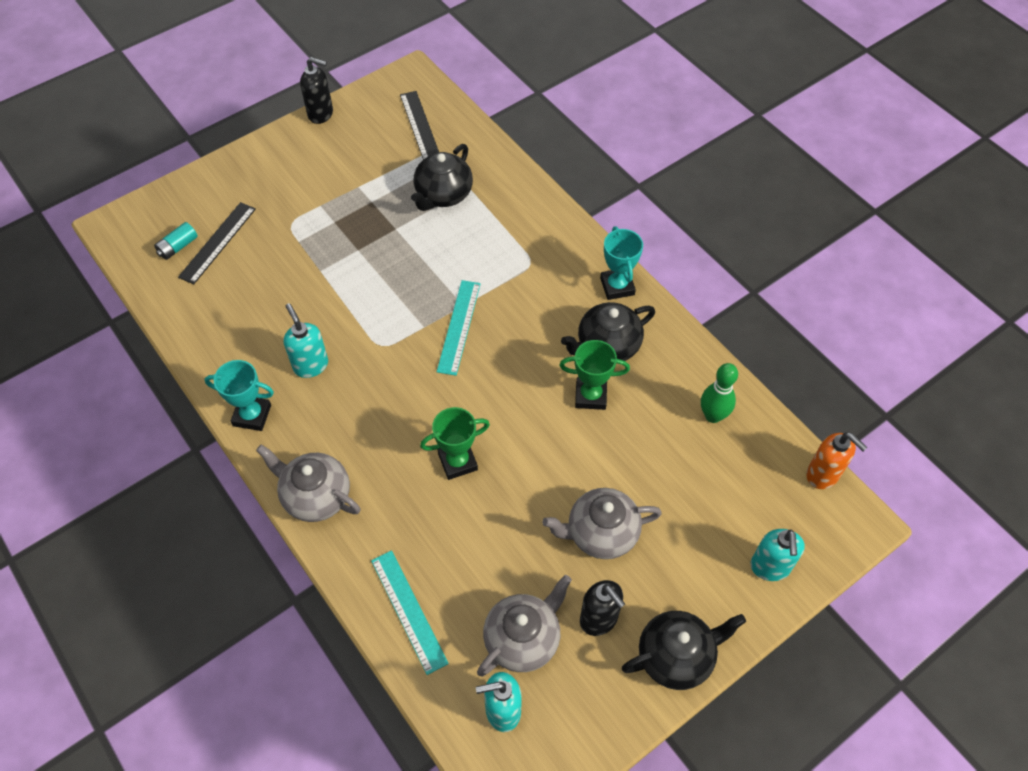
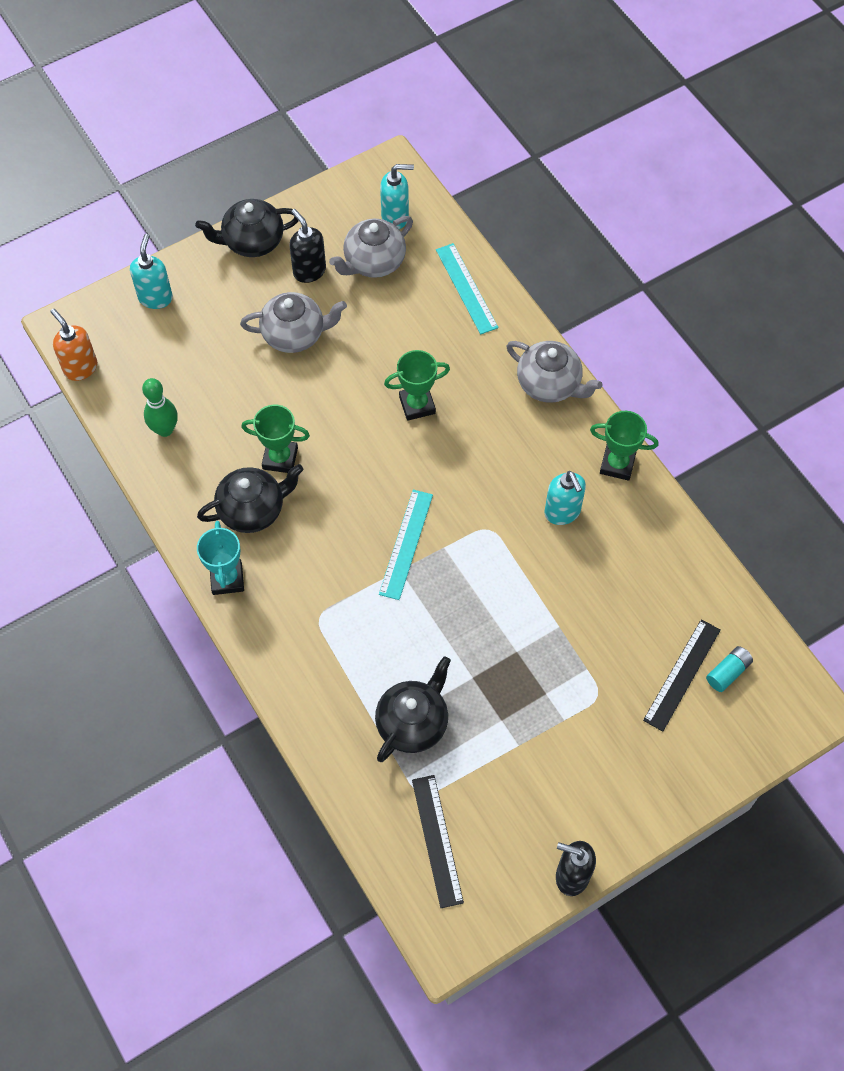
camera: 175 degrees left, 5 degrees up
(252, 415) = (617, 464): turquoise trophy -> green trophy

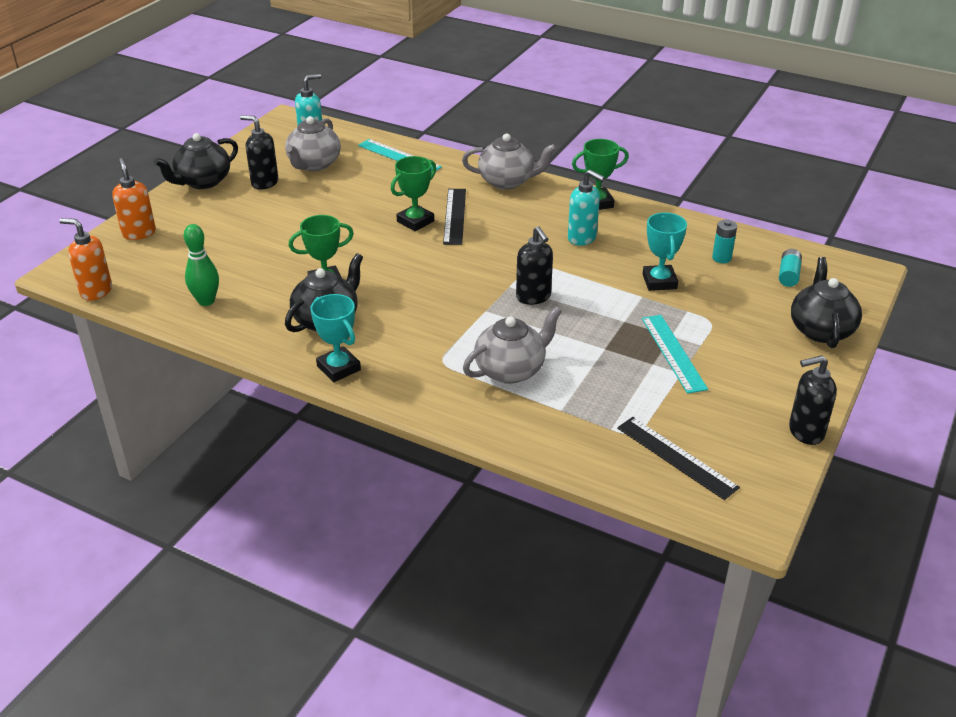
camera: 30 degrees left, 25 degrees down
(155, 298) = (139, 233): turquoise soap dispenser -> orange soap dispenser
(295, 334) = (280, 217): grey teapot -> grey teapot (511, 370)
(406, 544) = (477, 295): turquoise ruler -> turquoise ruler (673, 353)
(413, 723) = (583, 393): black teapot -> black teapot (821, 330)
(455, 574) = (533, 297): none -> black soap dispenser
(591, 615) = (659, 281): none -> turquoise trophy
(680, 613) = (721, 258): none -> turquoise battery
(682, 674) = (758, 288): black ruler -> black ruler (454, 216)

